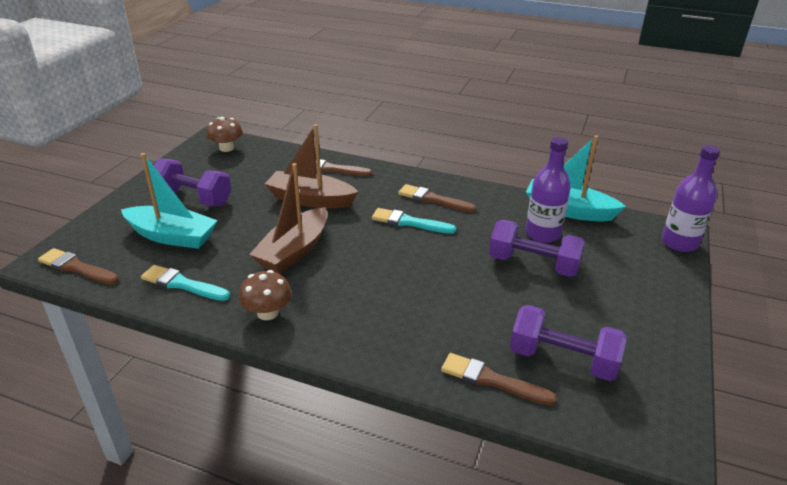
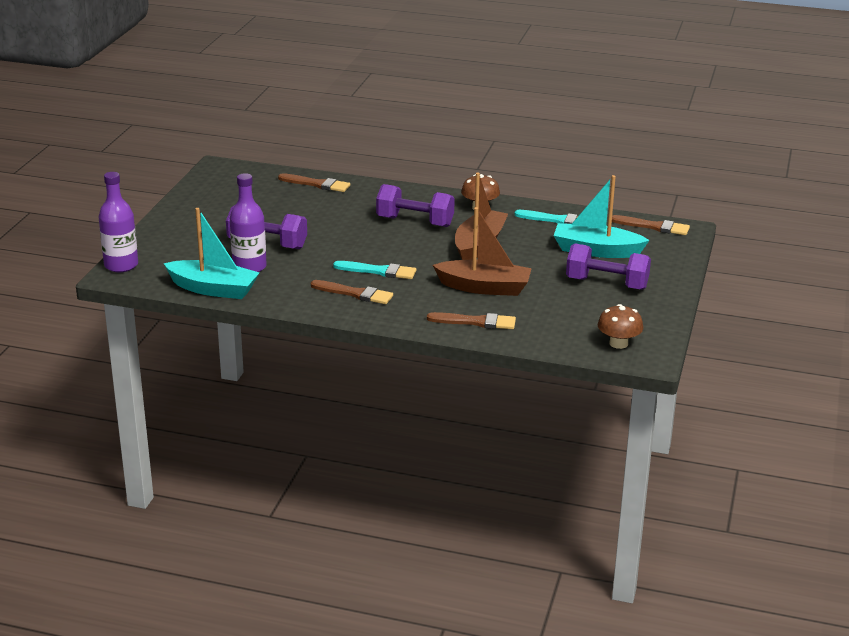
camera: 175 degrees right, 5 degrees down
(562, 359) = (266, 194): purple dumbbell -> purple dumbbell (415, 222)

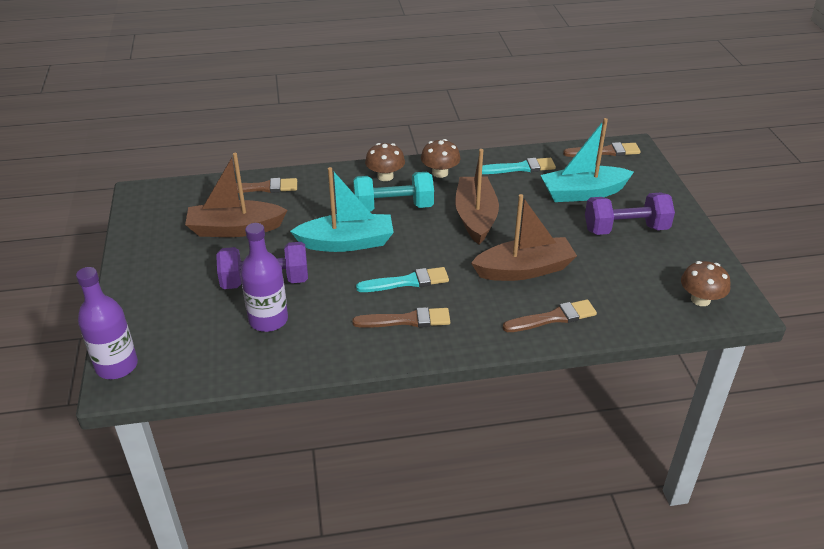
camera: 25 degrees left, 10 degrees up
(213, 289) = (250, 366): turquoise boat -> turquoise boat (347, 242)
(272, 206) = (235, 229): none -> brown boat
(415, 222) = (393, 207): purple dumbbell -> turquoise dumbbell
(429, 199) = (385, 176): none -> brown mushroom

